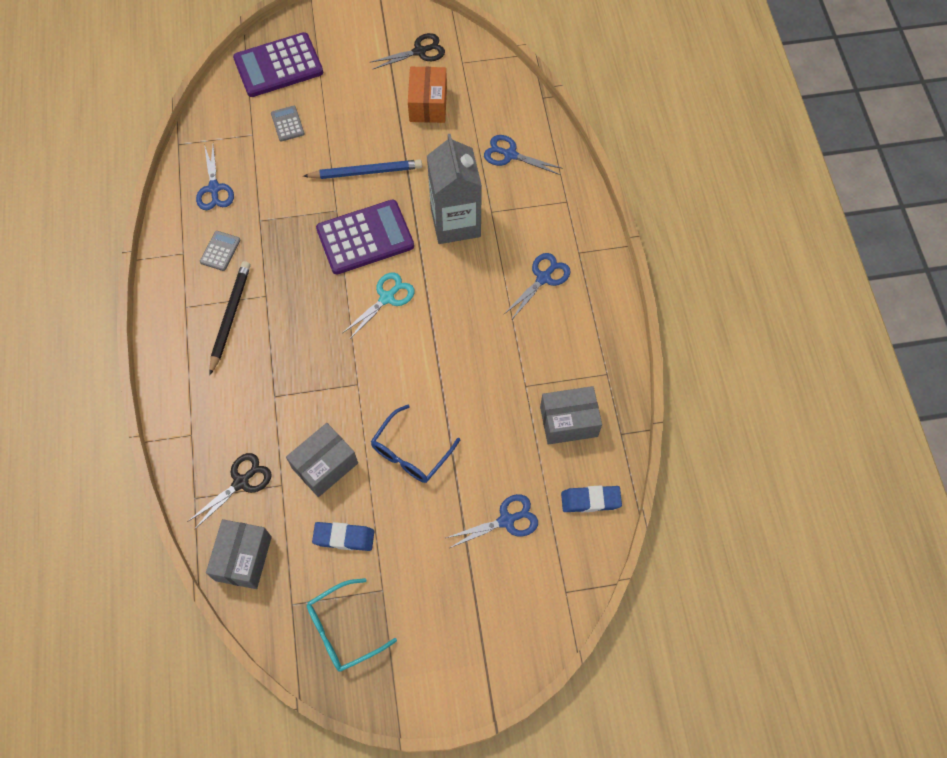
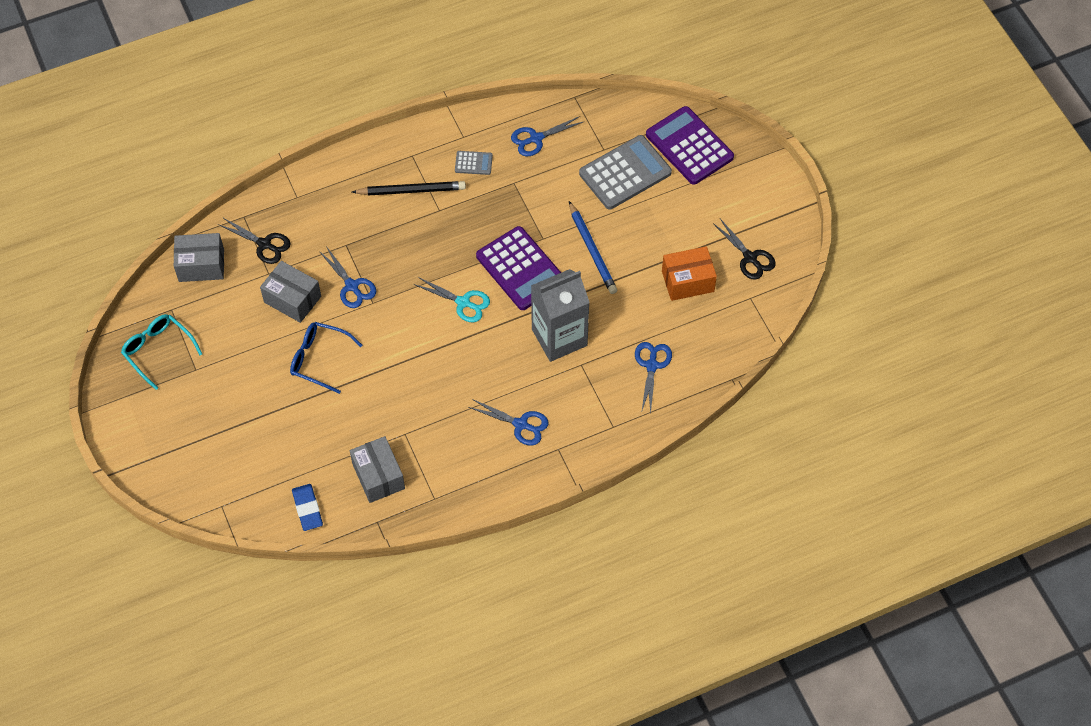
camera: 75 degrees right, 5 degrees down
(287, 124) = (625, 173): grey calculator -> grey calculator, size x2.18
(344, 537) = (233, 330): blue eraser -> none
(506, 520) = (274, 447): blue scissors -> blue scissors (352, 286)

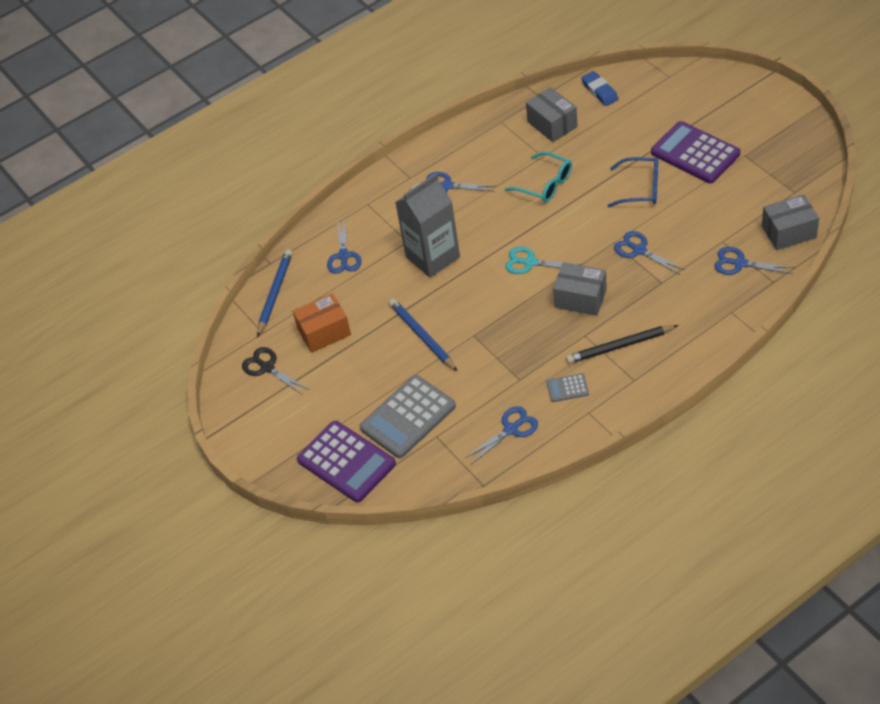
camera: 175 degrees right, 10 degrees down
(158, 351) = (785, 160): turquoise glasses -> turquoise glasses (544, 184)
(264, 244) = (740, 263): black scissors -> blue scissors
(292, 299) = (688, 226): grey box -> grey box (580, 298)
(520, 269) = (486, 303): purple calculator -> purple calculator (695, 153)
(732, 340) = (275, 293): none -> blue pencil

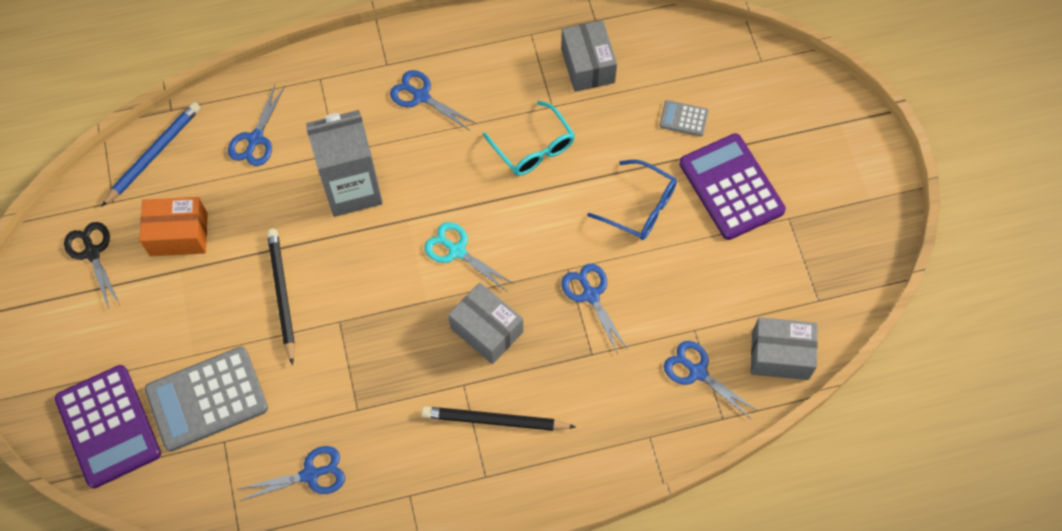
camera: 15 degrees right, 15 degrees up
(422, 336) = (282, 294): blue pencil -> black pencil
(567, 388) = (404, 449): grey calculator -> grey calculator (683, 119)
(599, 91) = (668, 44): blue eraser -> none

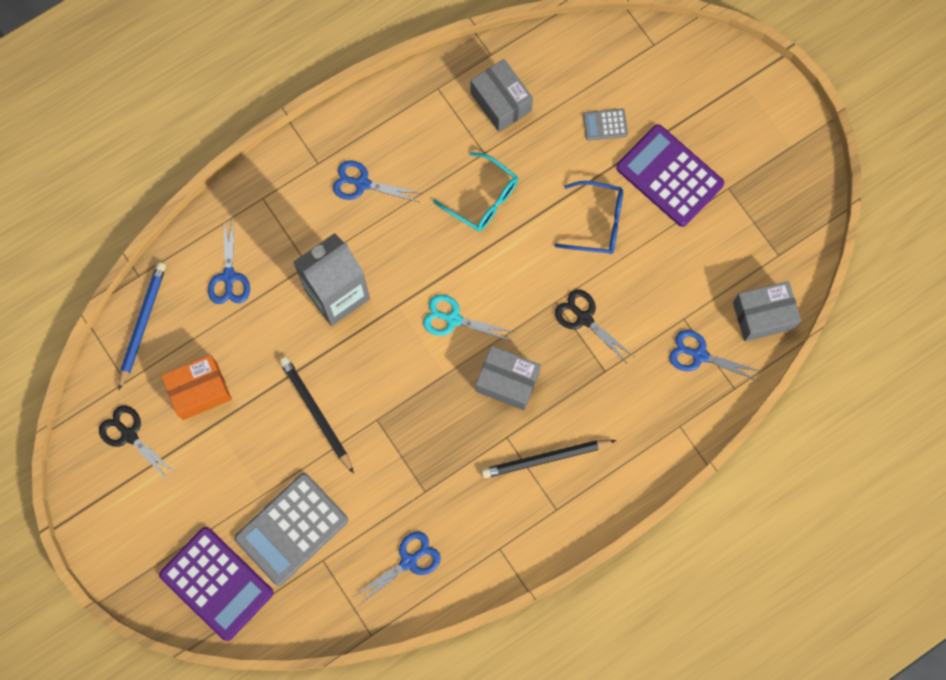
camera: 20 degrees left, 10 degrees up
(590, 295) = (584, 318): blue scissors -> black scissors

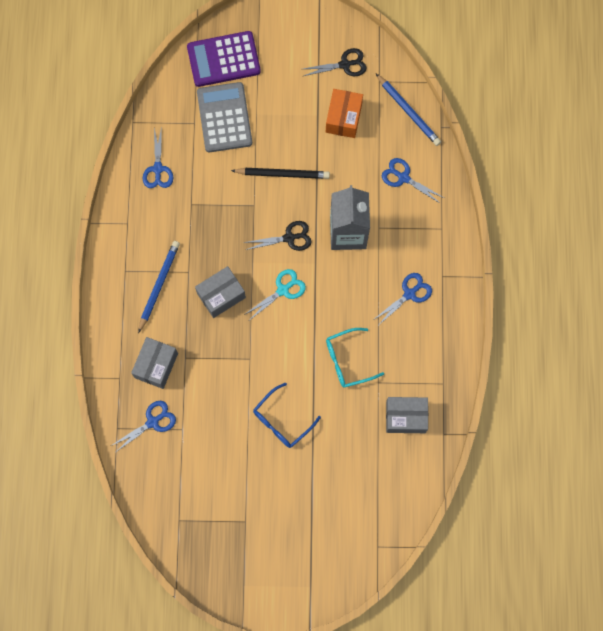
camera: 125 degrees right, 0 degrees up
(545, 459) = (159, 285): black pencil -> blue pencil
(584, 318) = (226, 368): black scissors -> black scissors (289, 238)
(605, 125) = (343, 473): grey calculator -> none
(669, 176) = (280, 489): purple calculator -> none
(763, 315) = (148, 480): grey box -> grey box (156, 365)

